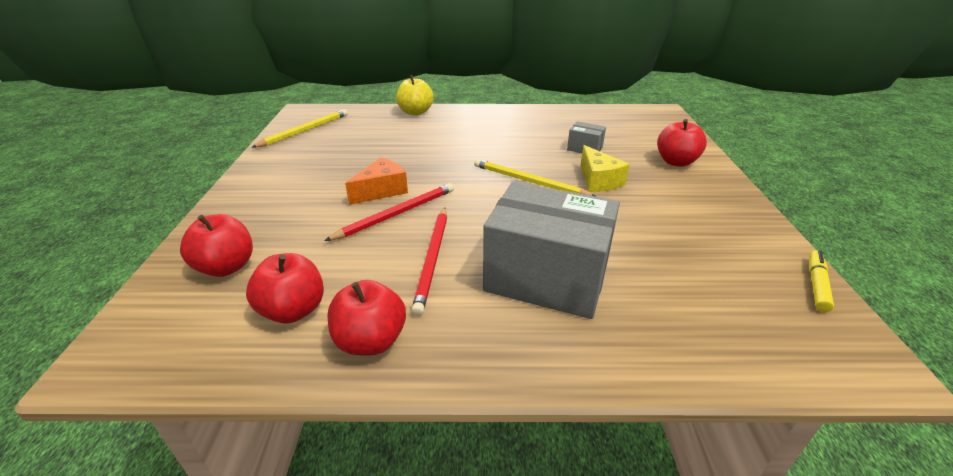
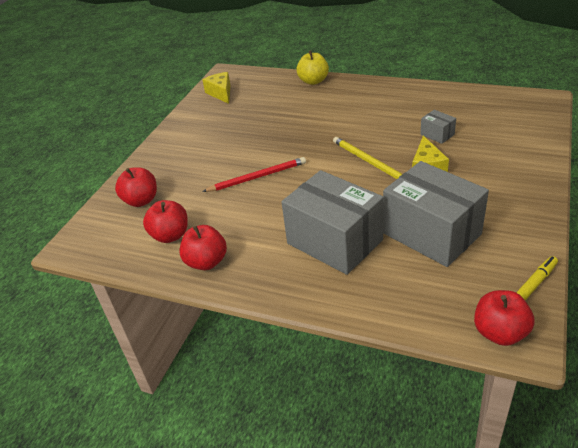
camera: 25 degrees right, 5 degrees up
(305, 130) = (221, 93): yellow pencil -> yellow cheese
(382, 190) = (255, 156): orange cheese -> none
(432, 259) = (266, 215): red pencil -> none
(657, 248) = (431, 233): none -> grey box
(676, 162) = (511, 158): red apple -> red apple (500, 333)

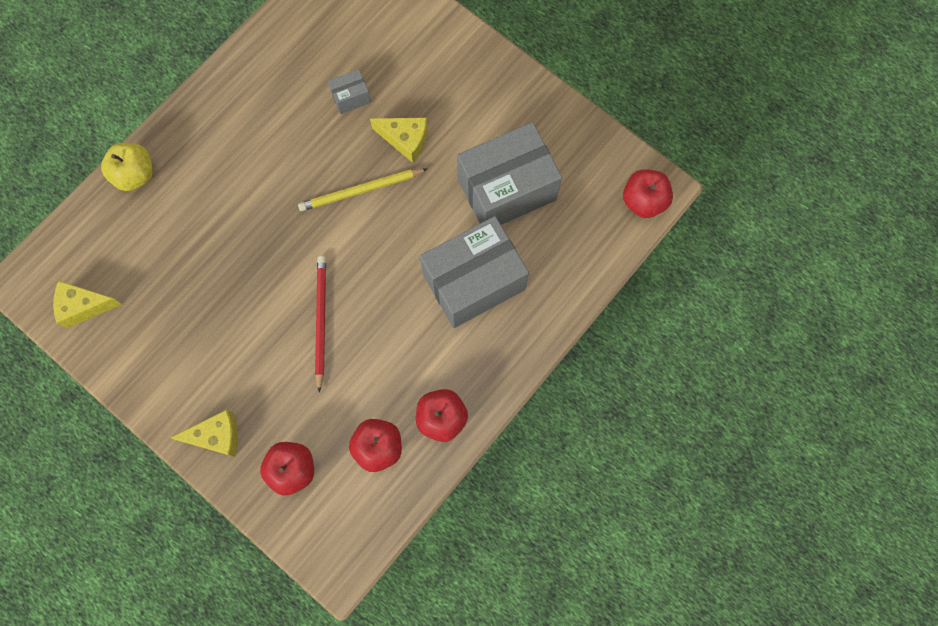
camera: 75 degrees left, 35 degrees up
(156, 162) = (216, 436): none -> yellow cheese
(535, 282) = (605, 142): yellow marker -> none

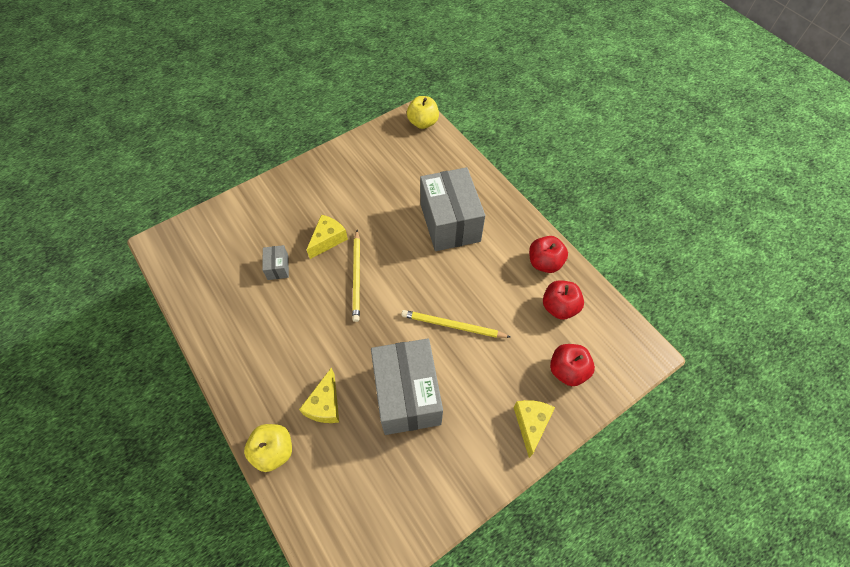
camera: 75 degrees left, 15 degrees down
(84, 306) = (385, 523): yellow cheese -> yellow cheese (325, 404)
(321, 320) = (452, 325): red pencil -> yellow pencil
(506, 189) = (389, 189): grey box -> grey box (407, 395)
(643, 201) = (423, 123): red apple -> yellow apple

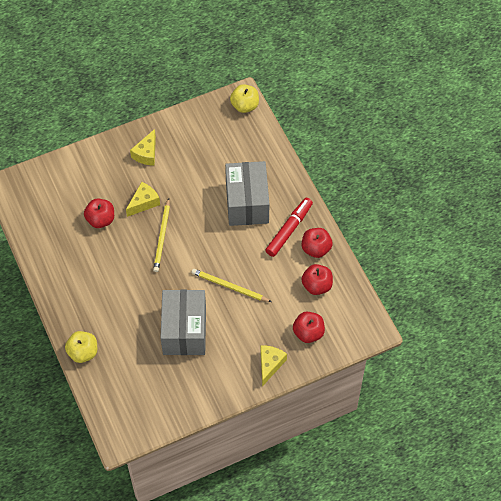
camera: 10 degrees right, 0 degrees up
(278, 267) = (100, 220): grey box -> red apple
(325, 404) = (123, 328): yellow cheese -> yellow cheese (146, 154)
(507, 245) = (289, 230): none -> red marker

